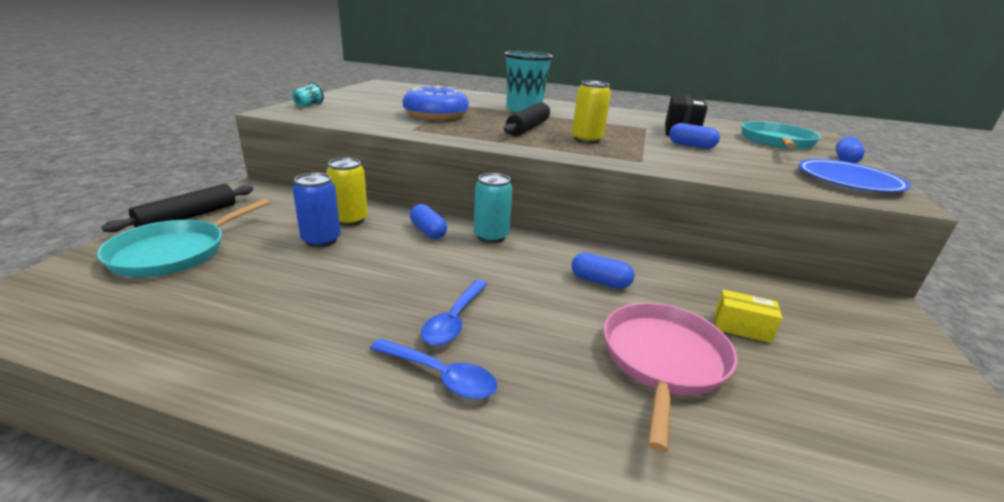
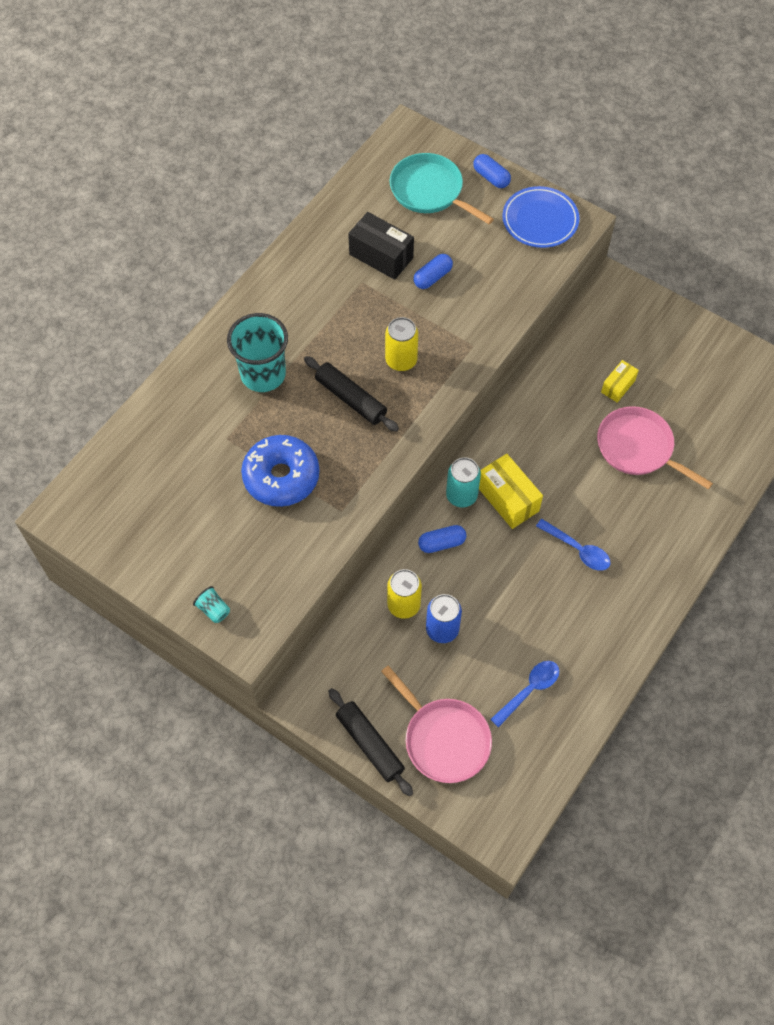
camera: 70 degrees left, 35 degrees up
(174, 252) = (444, 739): turquoise pan -> pink pan
(440, 376) = (629, 567): blue spoon -> blue spoon (529, 690)
(503, 262) = (508, 499): none -> yellow box
(600, 281) = (549, 443): blue capsule -> none

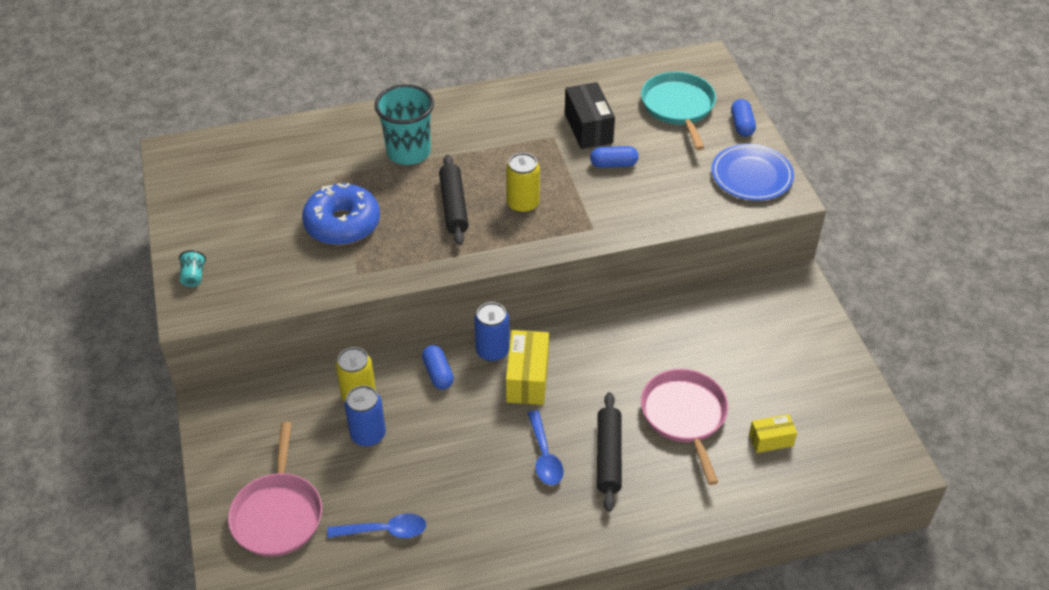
camera: 40 degrees right, 15 degrees down
(370, 744) = (221, 474): black rolling pin -> black rolling pin (609, 456)
(442, 543) = (438, 374): blue capsule -> blue capsule turned 45 degrees clockwise
(461, 495) = (492, 351): turquoise can -> blue can
(618, 386) = (717, 358): yellow box -> yellow box (771, 440)

